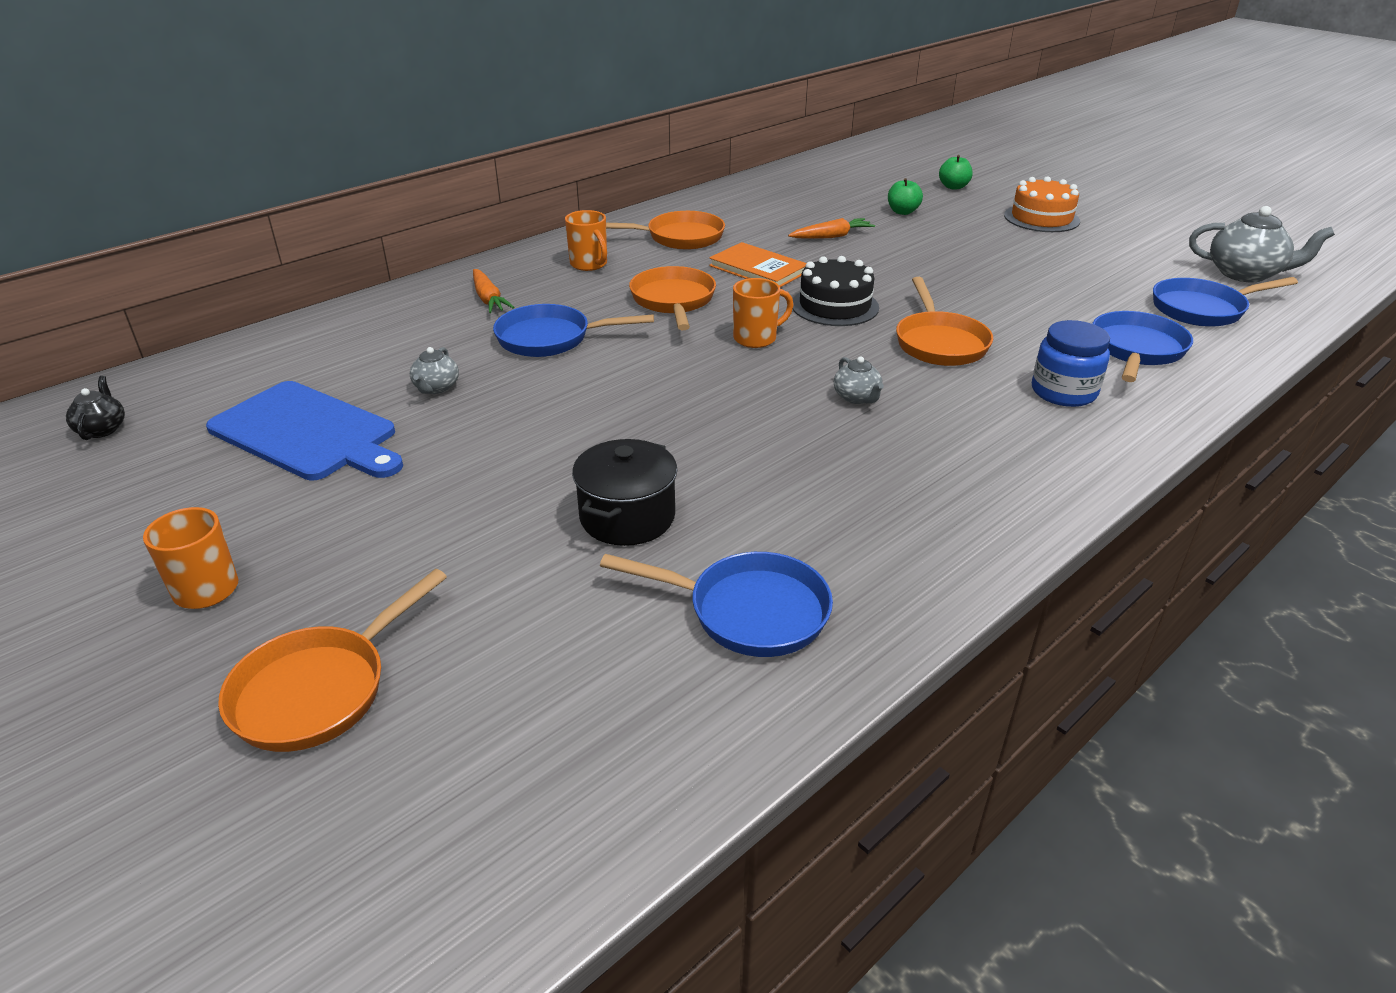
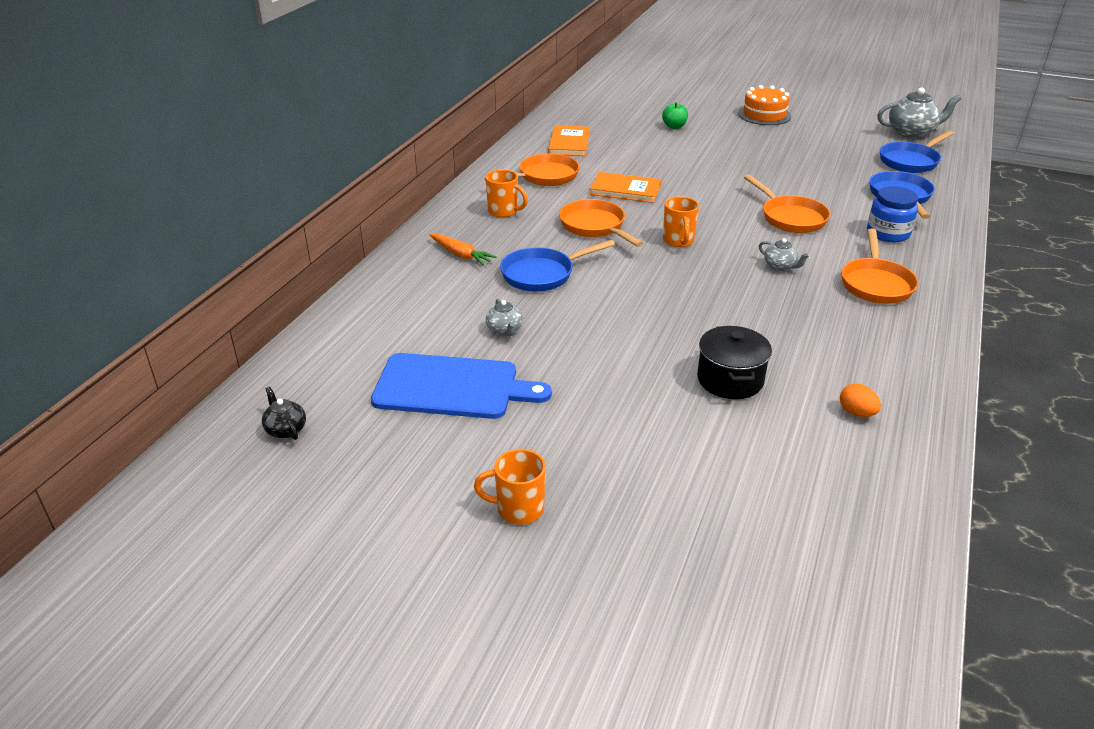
camera: 25 degrees left, 0 degrees up
(319, 690) = (671, 540): orange pan -> orange pan (875, 284)
(749, 612) = (856, 413): blue pan -> orange egg
(750, 208) = (569, 143): none -> orange book
(756, 338) = (678, 241): orange mug -> orange mug turned 135 degrees clockwise
(831, 236) = (647, 155): orange carrot -> none
(835, 306) = (703, 206): black cake -> none
(953, 187) = (687, 101): green apple -> none

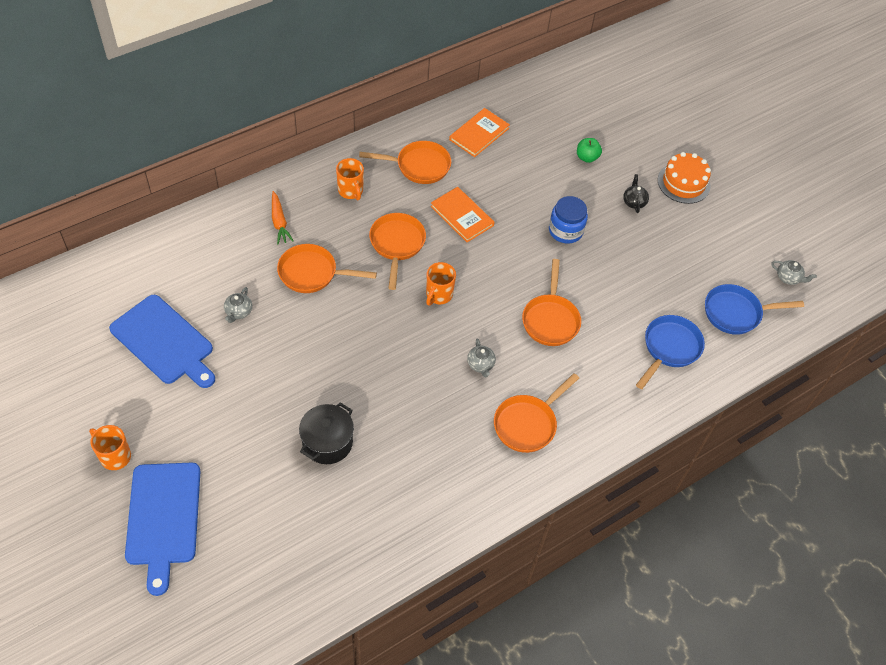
camera: 30 degrees right, 20 degrees up
(285, 429) = (52, 318): black teapot -> black teapot (634, 202)
(542, 274) = (312, 273): blue pan -> orange pan
(650, 532) = (163, 518): none -> blue cutting board
(856, 413) = (372, 519): orange egg -> none
(888, 233) = (604, 381): blue jar -> blue jar (565, 231)
(912, 132) = (788, 278): grey teapot -> grey teapot, size x0.53

